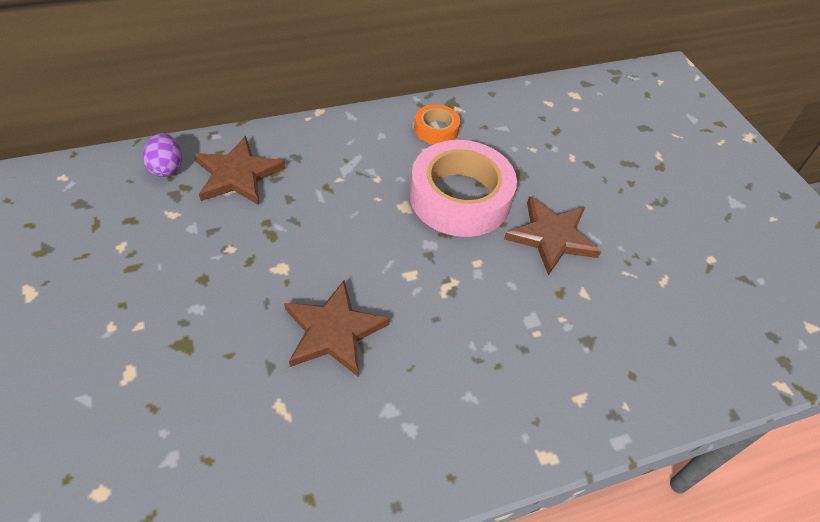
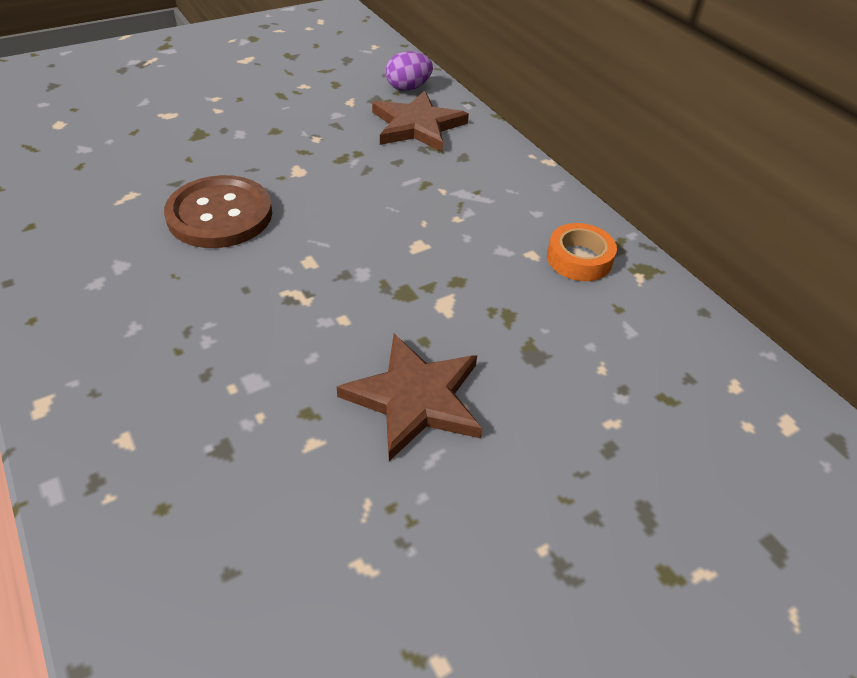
camera: 80 degrees right, 5 degrees down
(333, 331) = (220, 215): brown star -> brown button
(460, 197) = (456, 293): pink tape -> none

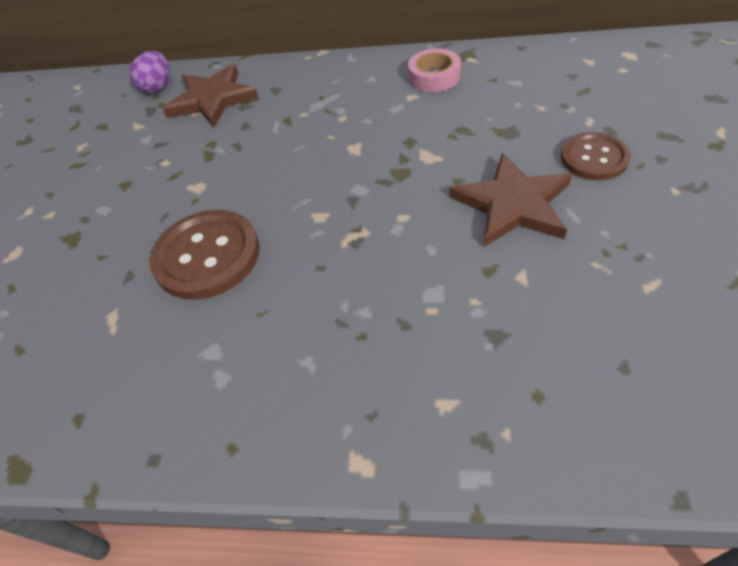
camera: 45 degrees left, 5 degrees up
(543, 448) = (594, 158): none -> brown button
(579, 259) = (434, 77): orange tape -> pink tape

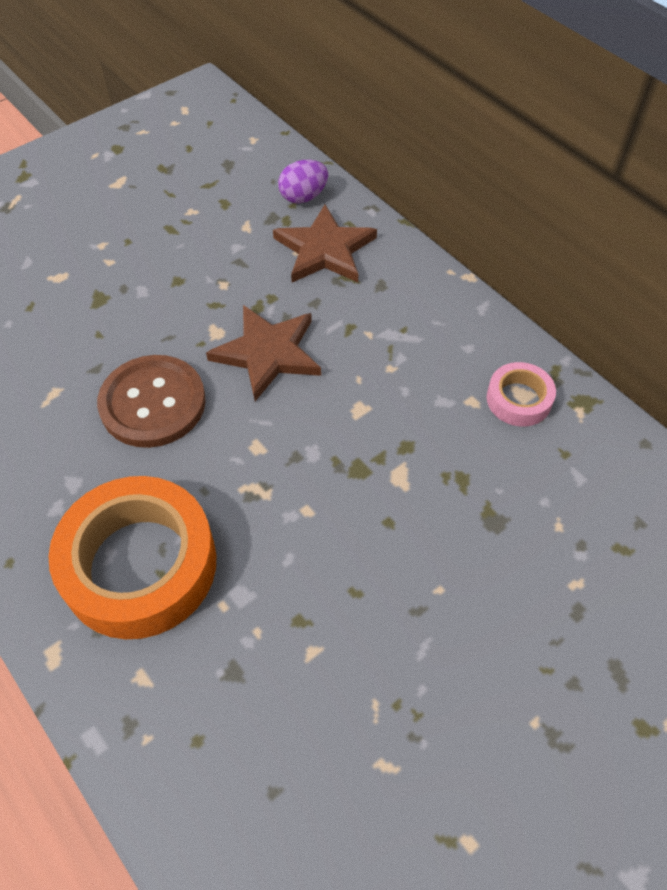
camera: 40 degrees right, 5 degrees up
(340, 346) = (140, 565): none -> orange tape
(512, 204) = (394, 588): brown star -> brown star (267, 353)
(594, 158) = (519, 621): brown button -> none

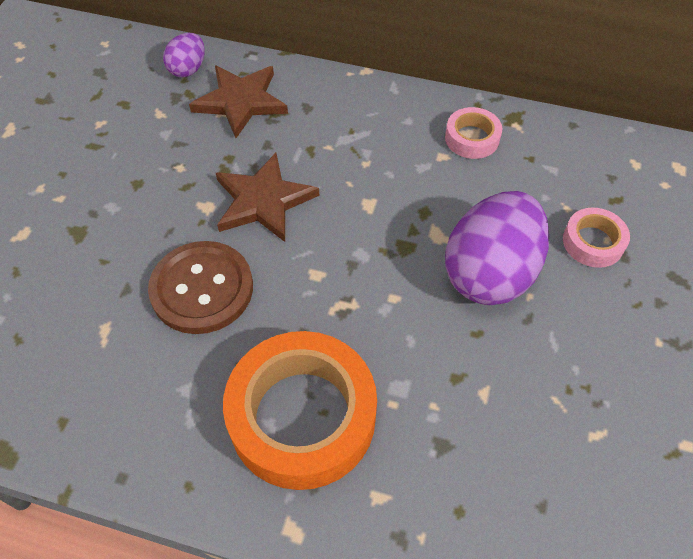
camera: 35 degrees left, 0 degrees up
(418, 543) = (490, 273): none -> purple egg
(555, 577) = (593, 242): none -> pink tape

